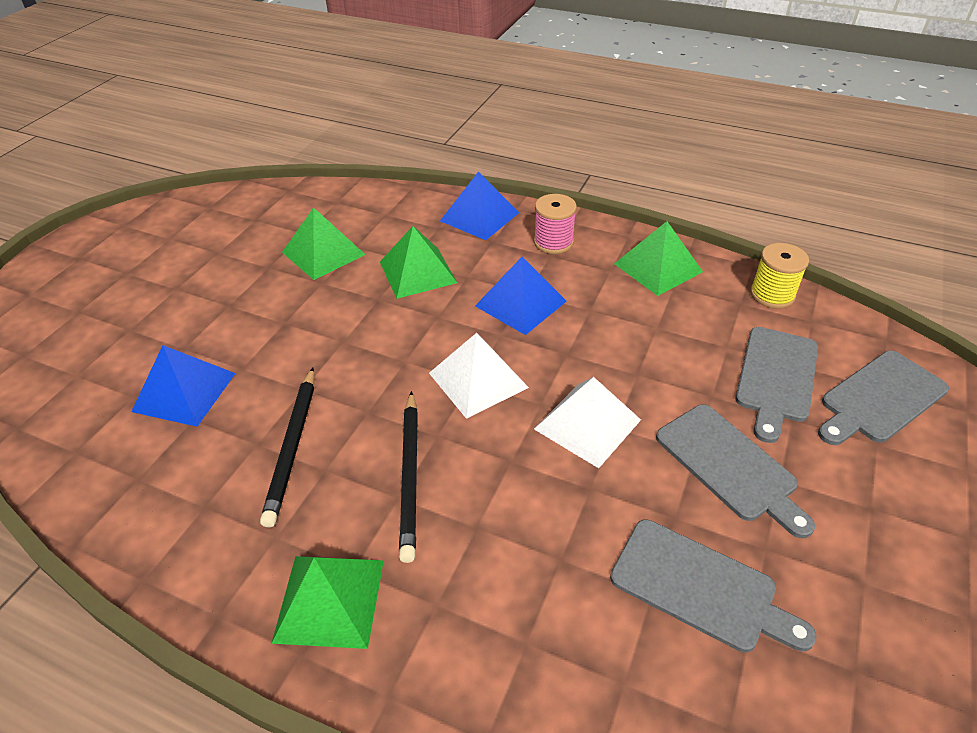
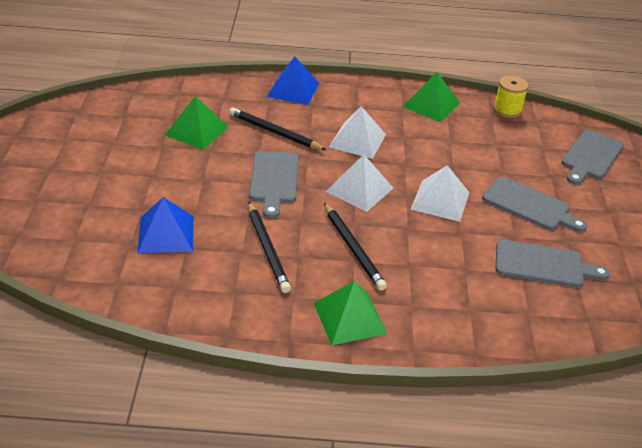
camera: 25 degrees left, 5 degrees down
(418, 272) = (275, 132): green pyramid -> black pencil
(520, 303) = (357, 140): blue pyramid -> white pyramid
(553, 242) = (355, 99): pink spool -> none
(776, 377) = (532, 156): grey cutting board -> grey cutting board (274, 180)

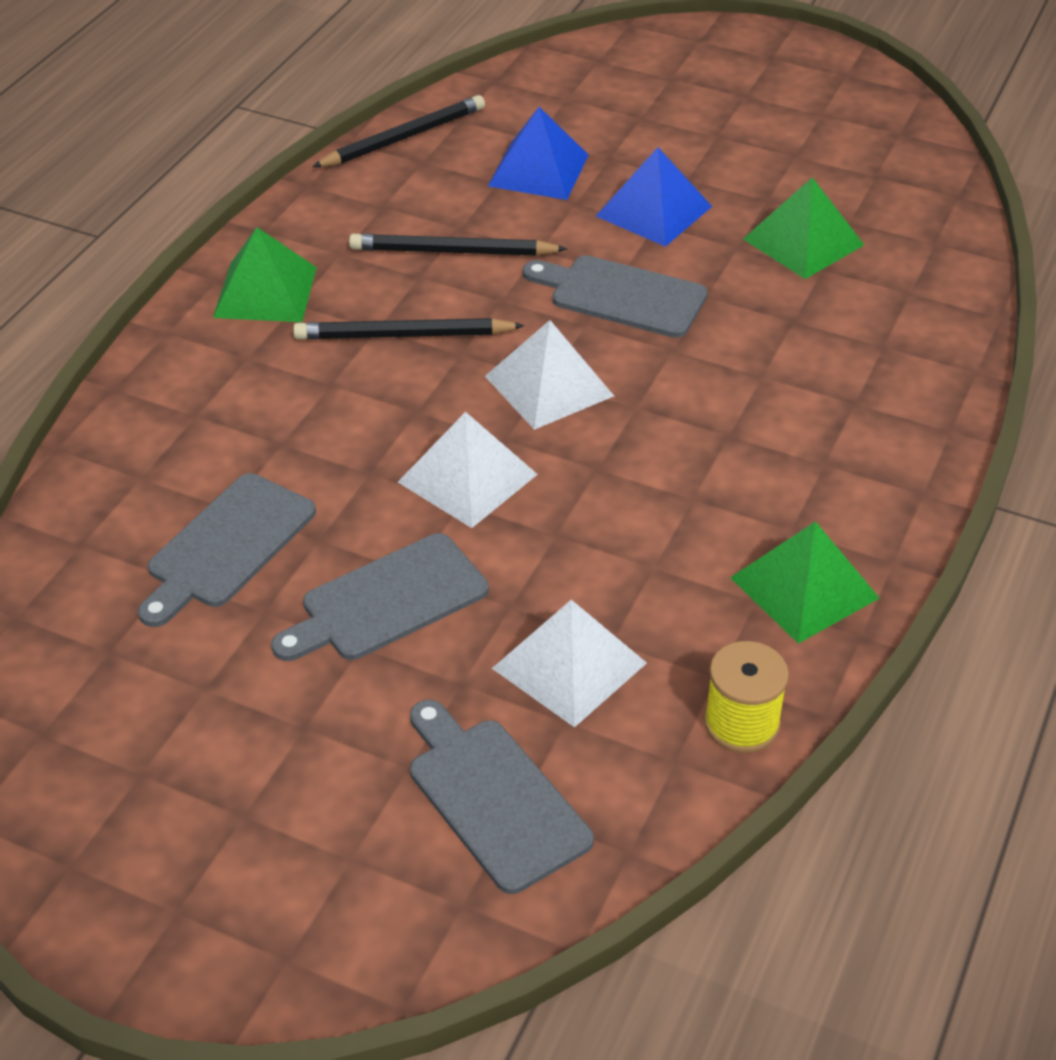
camera: 115 degrees right, 5 degrees up
(275, 132) = (768, 329): black pencil -> black pencil (403, 138)
(293, 89) = (921, 389): blue pyramid -> blue pyramid (654, 211)
(357, 140) = (703, 428): white pyramid -> white pyramid (569, 665)

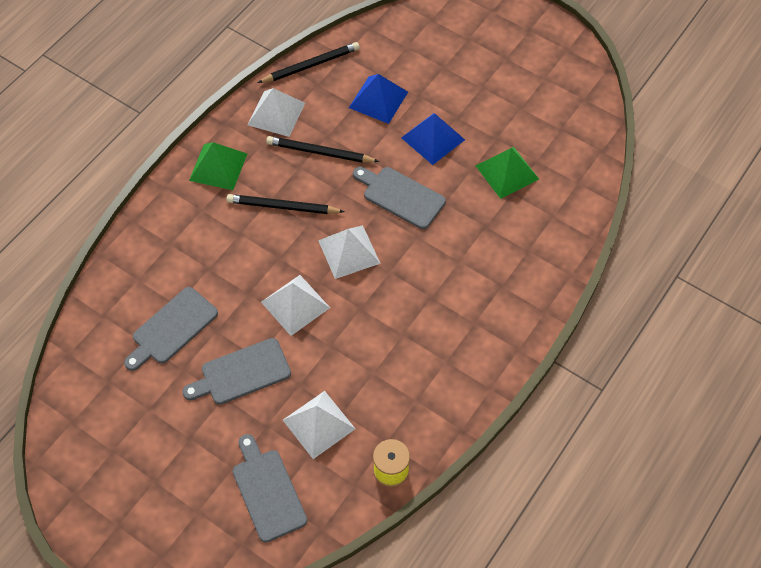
camera: 10 degrees right, 15 degrees up
(357, 207) = (276, 113): none -> white pyramid
(804, 587) = (442, 397): green pyramid -> none

